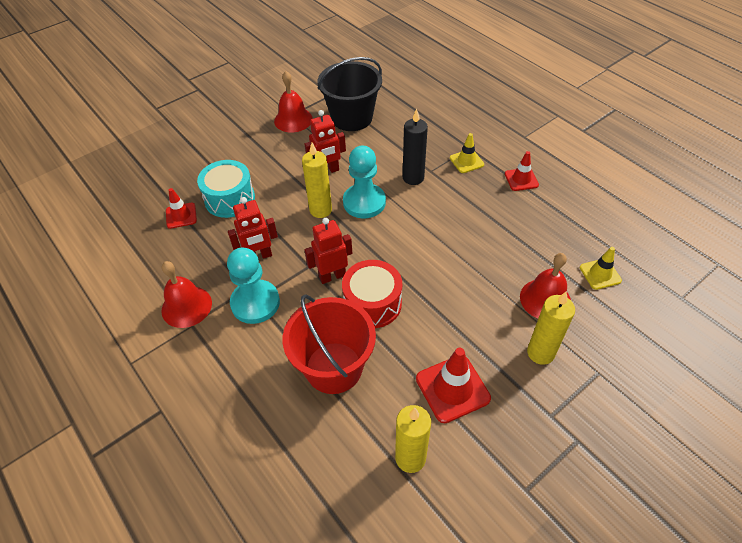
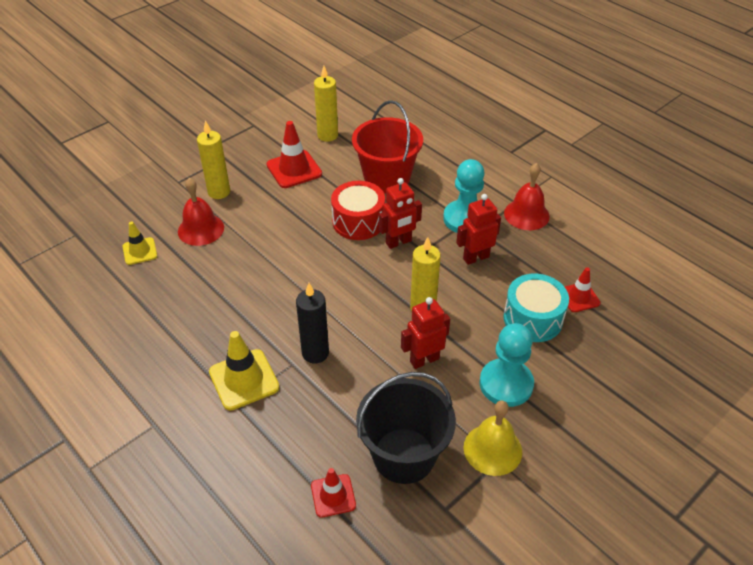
camera: 175 degrees right, 5 degrees down
(293, 120) = (492, 449): red bell -> yellow bell
(364, 202) = (374, 319): turquoise pawn -> turquoise pawn (506, 384)
(466, 161) = (244, 379): yellow traffic cone -> yellow traffic cone, size x1.61
(521, 179) = (181, 354): red traffic cone -> red traffic cone (333, 495)

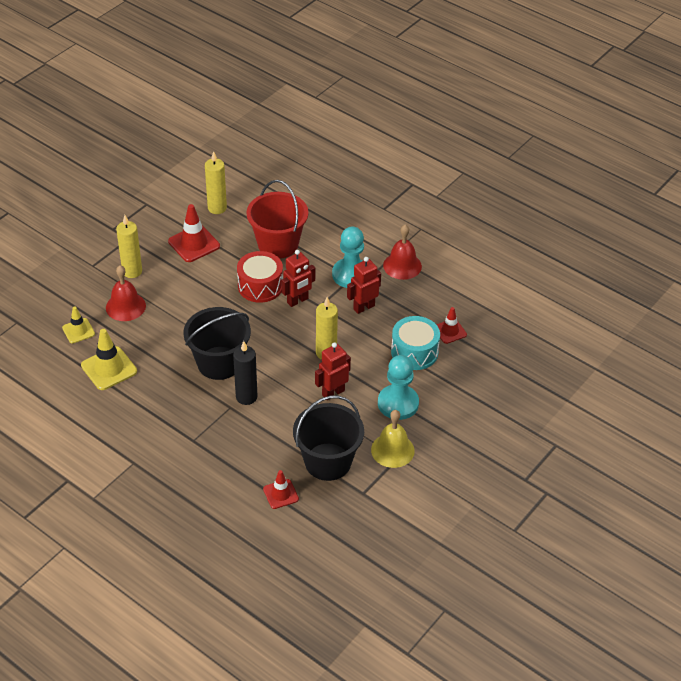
camera: 10 degrees left, 0 degrees up
(244, 379) = (194, 423): yellow traffic cone -> yellow traffic cone (109, 368)
(291, 306) = (219, 363): none -> black bucket

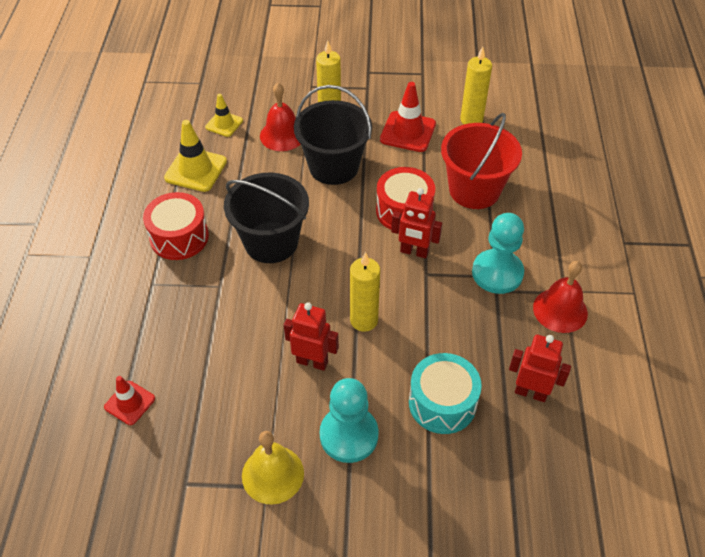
camera: 55 degrees right, 5 degrees up
(165, 407) = (179, 237): none -> red drum
(246, 397) = (244, 291): black candle -> none
(328, 462) = (207, 419): black bucket -> black bucket (333, 166)
(363, 307) = (462, 313): red robot -> red robot (530, 392)
(450, 331) = (509, 419): red traffic cone -> none

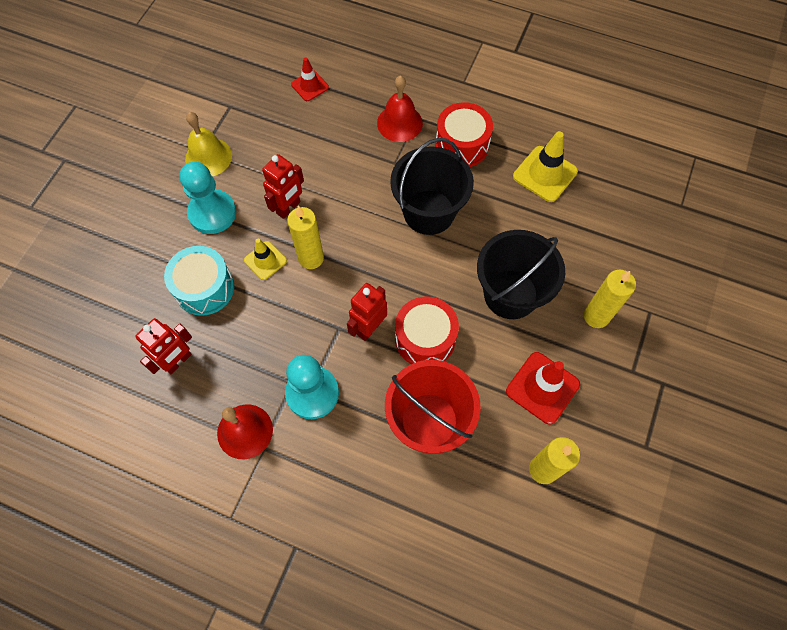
camera: 110 degrees right, 15 degrees up
(224, 124) = (606, 212): yellow traffic cone -> yellow traffic cone (265, 260)
(282, 135) = (573, 260): red bell -> red bell (399, 123)

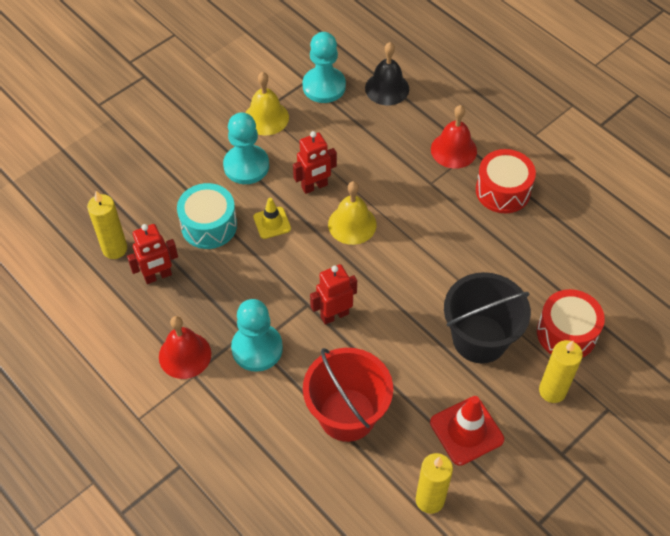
camera: 25 degrees right, 10 degrees down
(249, 105) = (324, 86): none -> turquoise pawn
(310, 86) = (387, 88): red traffic cone -> black bell
(311, 258) = (312, 236): yellow candle -> yellow candle (114, 249)
(342, 231) = (352, 224): none -> yellow bell
(425, 338) = (380, 344): red drum -> red drum (566, 333)
(429, 212) = (440, 238): black bucket -> none
(545, 174) = (570, 246): yellow traffic cone -> none

